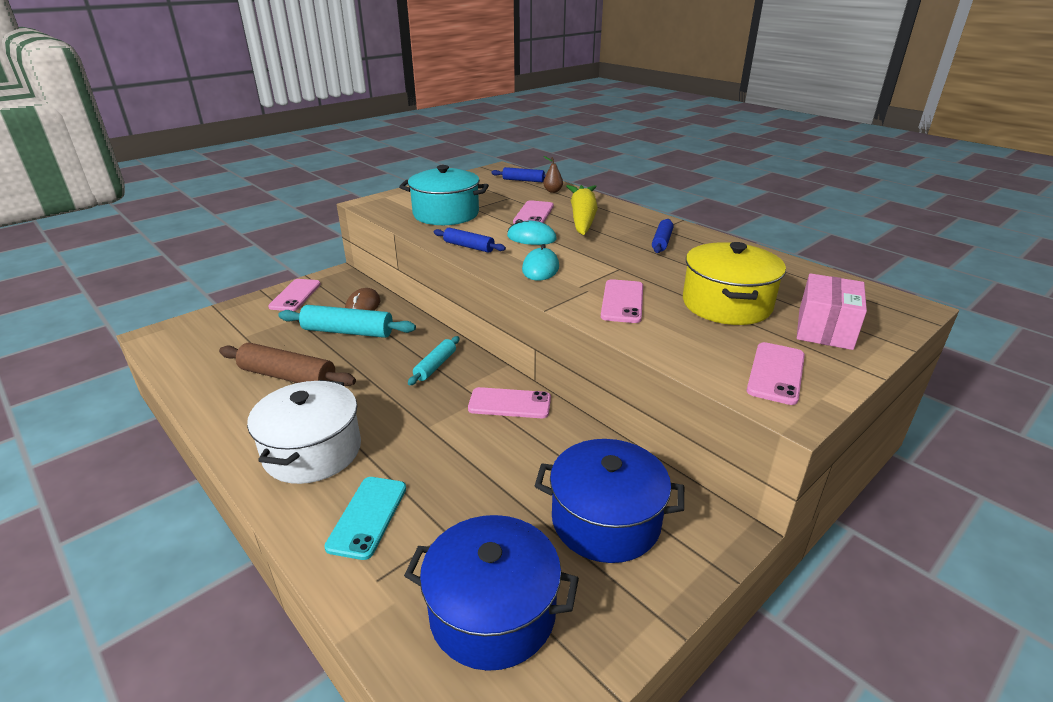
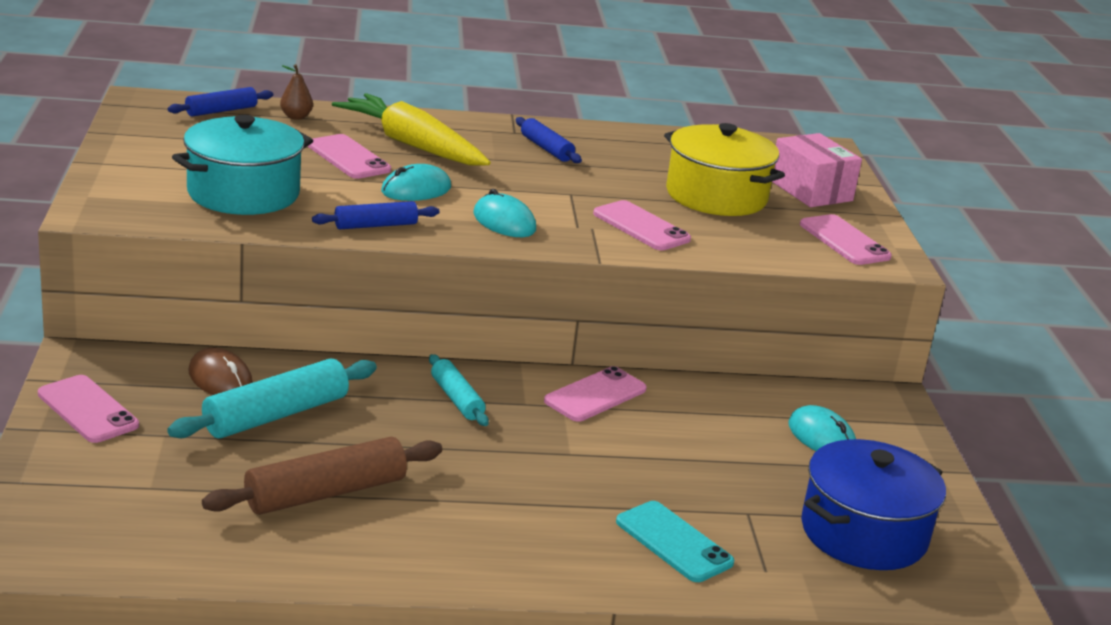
camera: 55 degrees left, 5 degrees down
(312, 451) = (519, 533): white pot -> none
(606, 520) = (821, 437): blue pot -> turquoise mouse

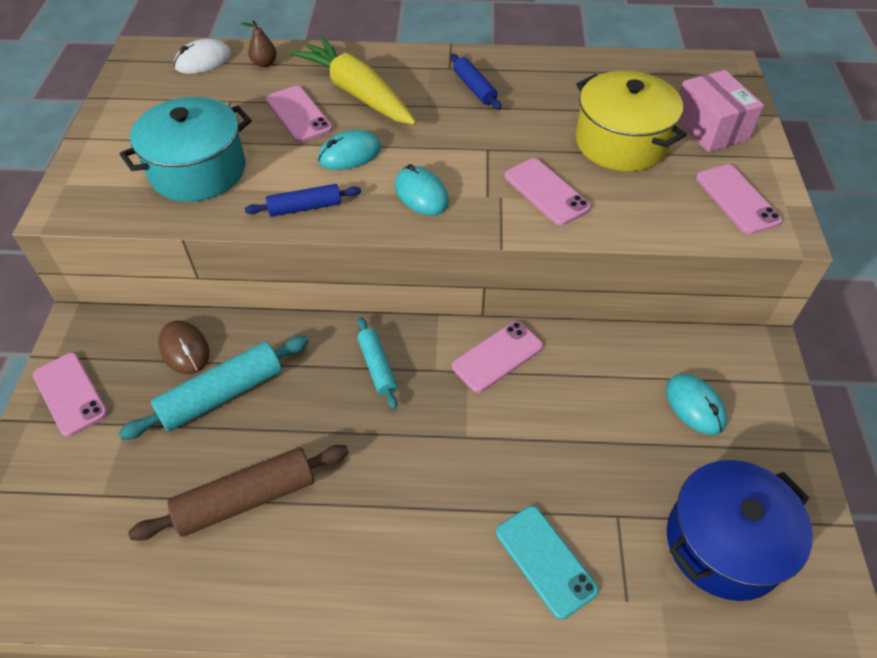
camera: 10 degrees right, 25 degrees up
(221, 111) = (203, 61): blue rolling pin -> white mouse

